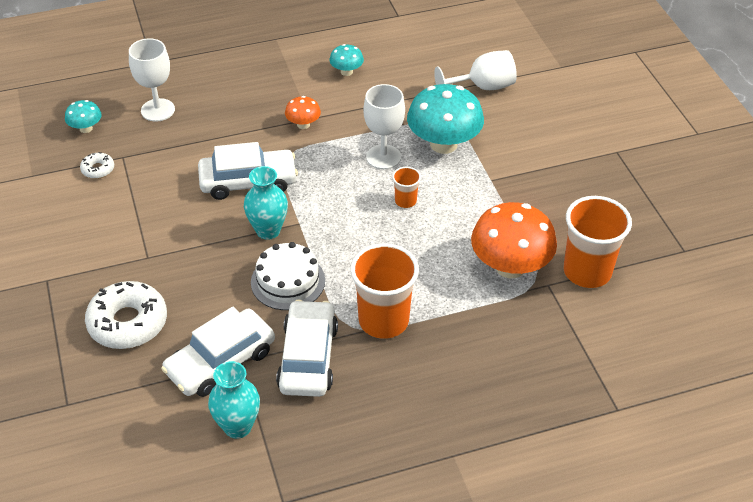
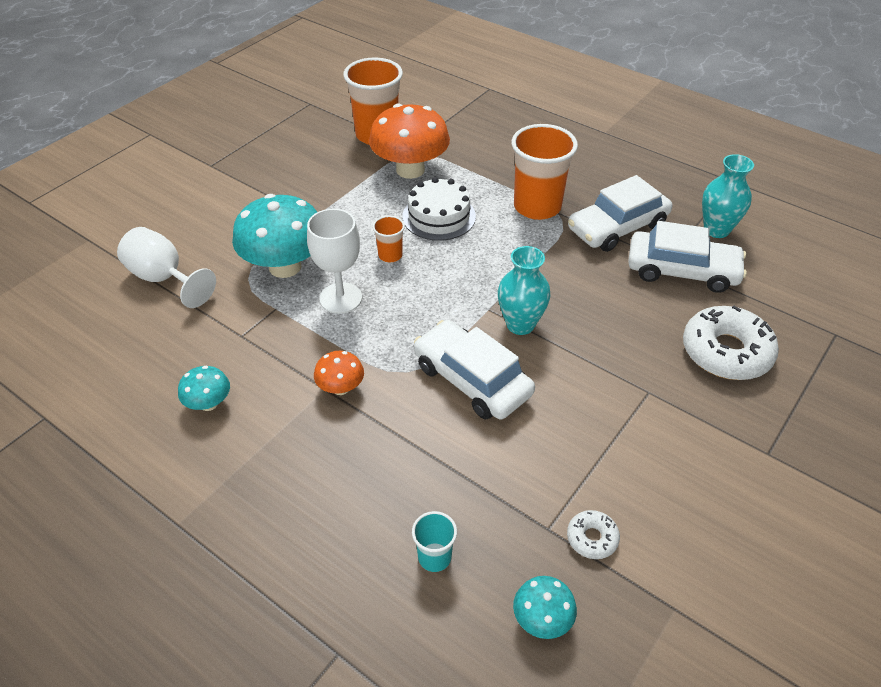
camera: 125 degrees left, 0 degrees up
(158, 110) = (434, 557): white goblet -> turquoise cup
(288, 281) = (561, 278): white cake -> white cake (439, 216)

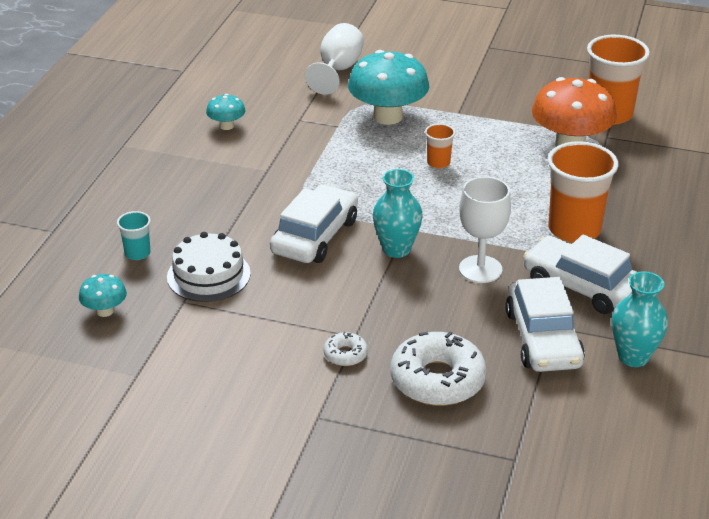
camera: 70 degrees right, 10 degrees down
(340, 298) = (368, 152): white goblet -> white goblet (480, 269)
(341, 388) = (271, 176): orange mushroom -> none
(439, 216) = (512, 176): white cake -> white cake (208, 275)
(592, 538) = (183, 324): white donut -> white donut (345, 354)

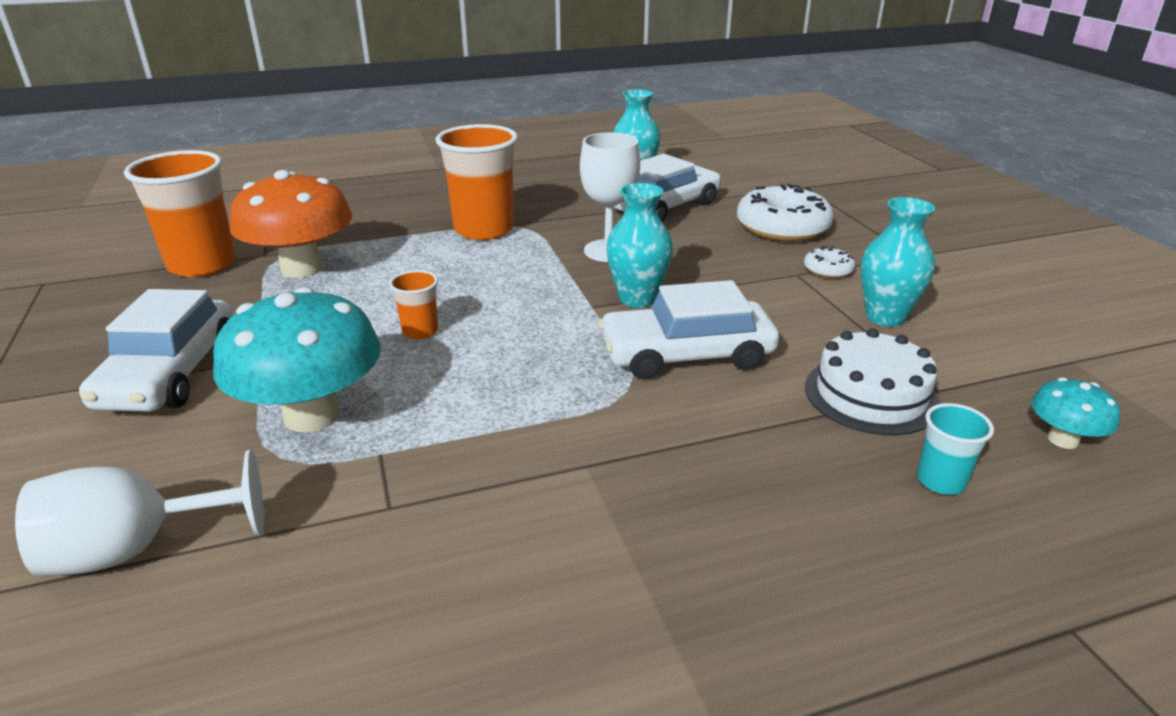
camera: 125 degrees left, 5 degrees down
(226, 126) = (490, 597): turquoise mushroom -> none
(263, 335) = (885, 317): none -> turquoise vase
(582, 286) = (571, 209): white car -> white car (170, 373)

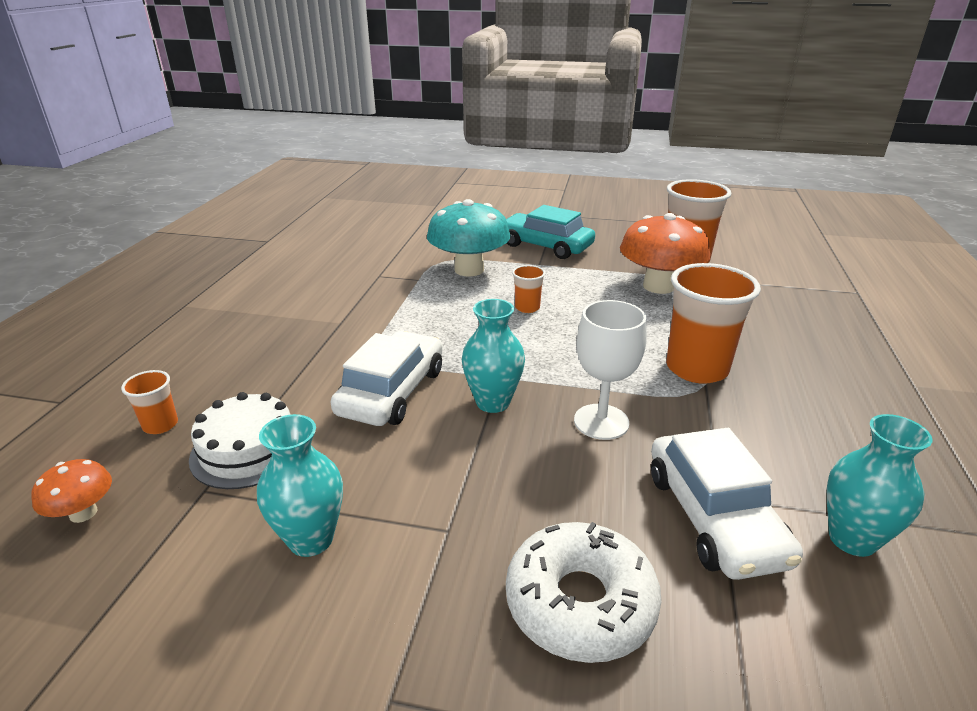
camera: 120 degrees right, 0 degrees up
(135, 549) = (418, 235): white goblet -> none
(170, 373) = (545, 246): white car -> turquoise car
(828, 270) = (434, 564): white donut -> none
(940, 481) = (160, 425): turquoise cup -> orange cup
(1063, 440) = (83, 513): turquoise mushroom -> orange mushroom

